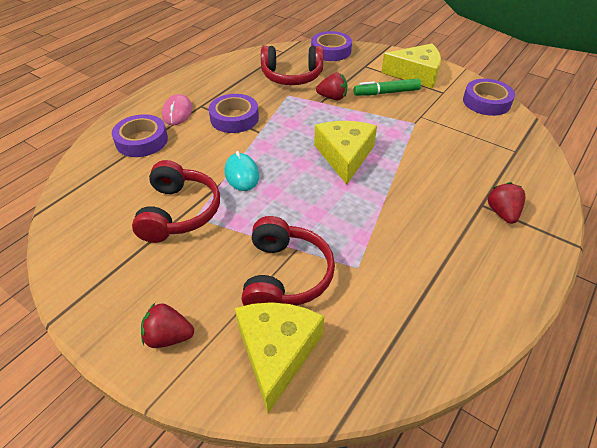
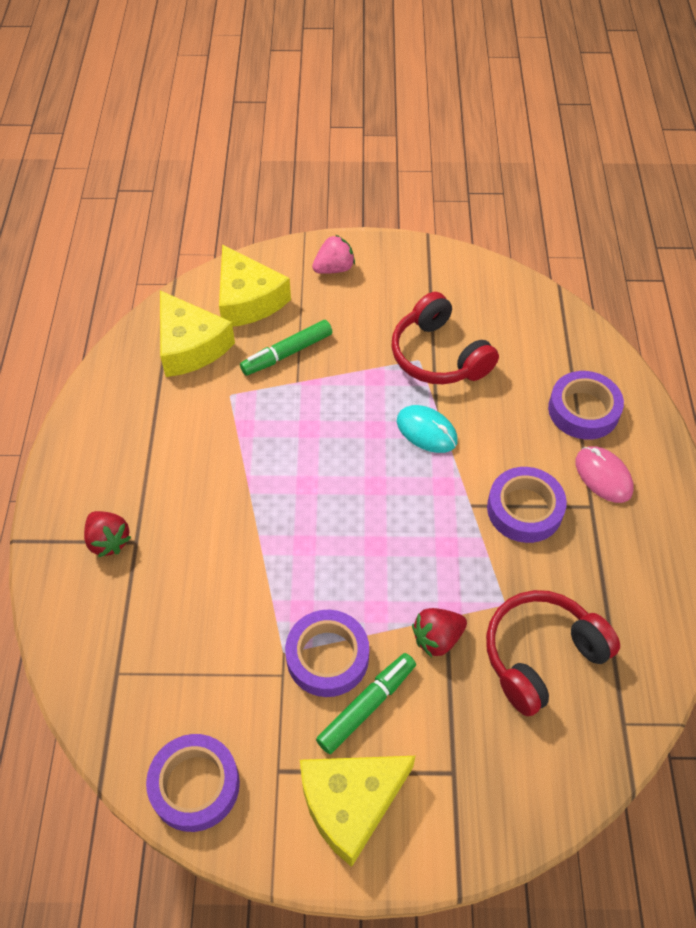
camera: 145 degrees right, 10 degrees up
(168, 337) = (334, 268): red strawberry -> pink strawberry
(285, 276) = (287, 353): red headphones -> green marker
(331, 51) = (548, 785): purple tape -> purple tape (327, 657)
(344, 156) = (335, 526): yellow cheese -> yellow cheese (190, 346)

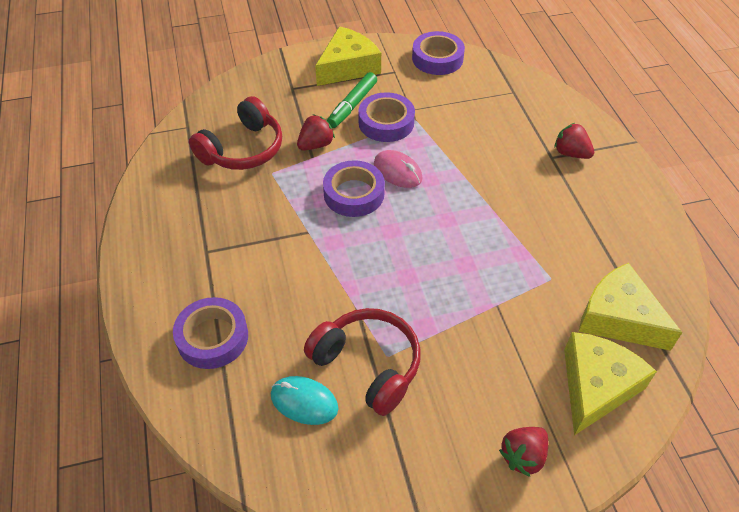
camera: 165 degrees right, 5 degrees down
(248, 299) = (596, 386): yellow cheese -> yellow cheese turned 75 degrees clockwise
(287, 353) = (521, 332): green marker -> none
(334, 268) = (523, 456): pink strawberry -> red strawberry
(426, 431) = (360, 284): turquoise mouse -> turquoise mouse (304, 401)
(524, 509) = (263, 237): purple tape -> purple tape (354, 194)
(603, 476) = (195, 278): pink mouse -> pink mouse (397, 171)

